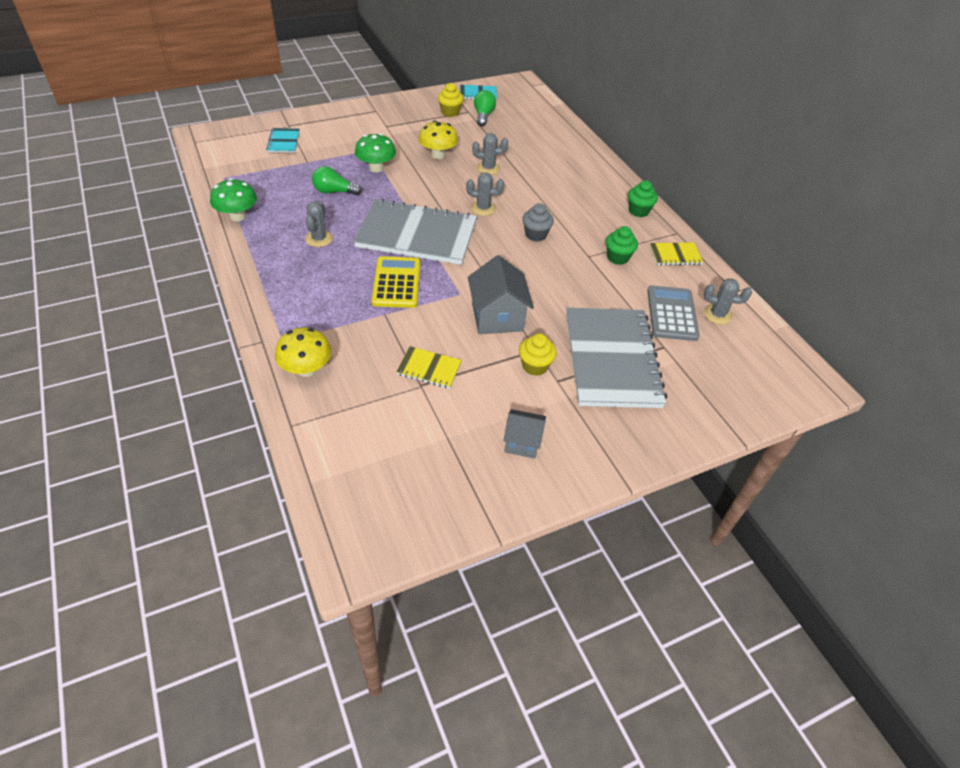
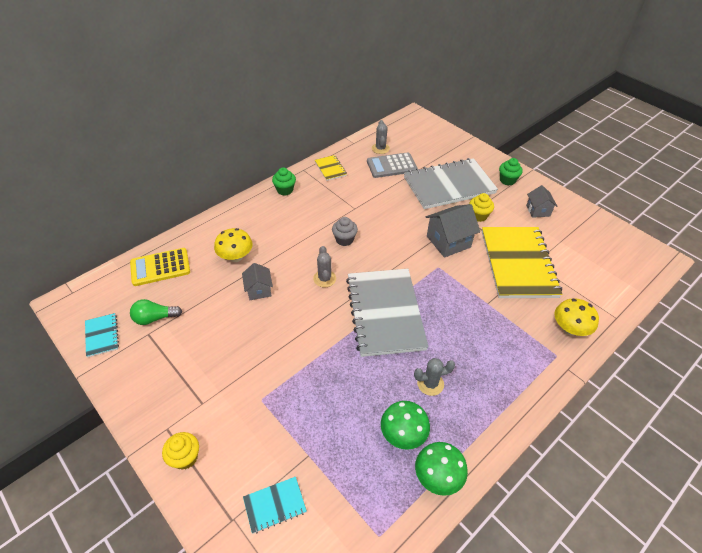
camera: 105 degrees left, 0 degrees up
(334, 192) = (352, 402): green light bulb -> none
(376, 168) = (294, 381): green mushroom -> green mushroom (403, 434)
(396, 283) = (450, 307): yellow calculator -> yellow calculator (160, 267)
(429, 369) = (518, 263): yellow notebook -> yellow notebook, size x2.31
(438, 155) = (249, 335): yellow mushroom -> yellow mushroom (236, 257)
(450, 112) = (153, 350): yellow cupcake -> yellow cupcake (185, 457)
(488, 168) = (259, 290): grey cactus -> grey house
(617, 257) = (348, 194): green cupcake -> green cupcake (507, 180)

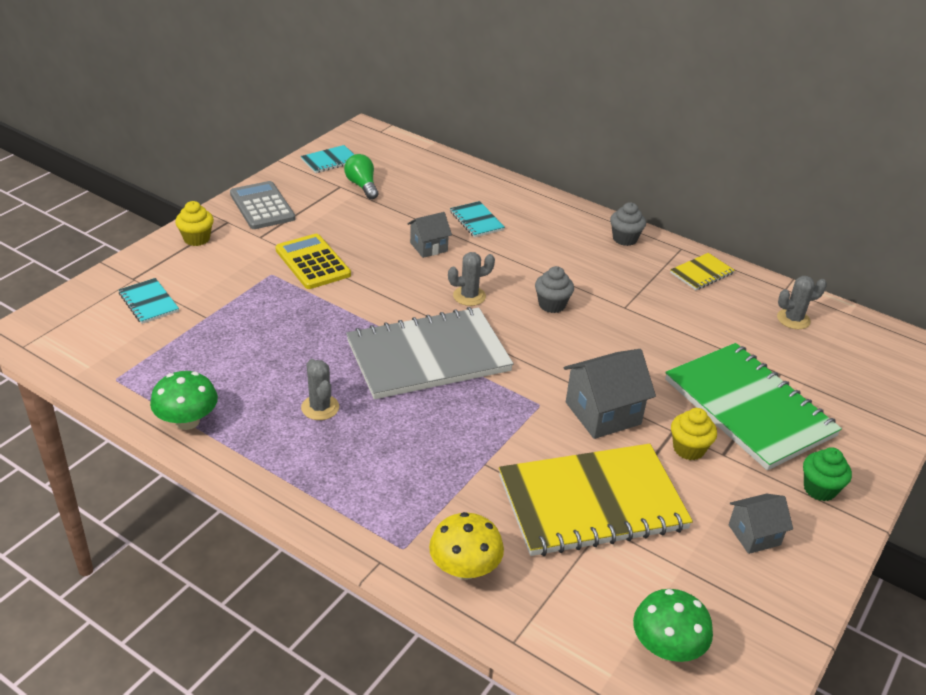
camera: 75 degrees right, 10 degrees down
(160, 267) = (437, 173): yellow calculator -> yellow calculator (312, 262)
(236, 257) = (476, 221): yellow mushroom -> turquoise notebook
(285, 190) = (624, 239): green cupcake -> grey cupcake
(391, 166) = (755, 336): grey calculator -> grey calculator (262, 206)
(403, 434) = (241, 388): green mushroom -> green mushroom (666, 647)
(448, 242) = (603, 413): grey house -> grey house turned 75 degrees counterclockwise
(449, 185) = (749, 408): grey notebook -> green notebook

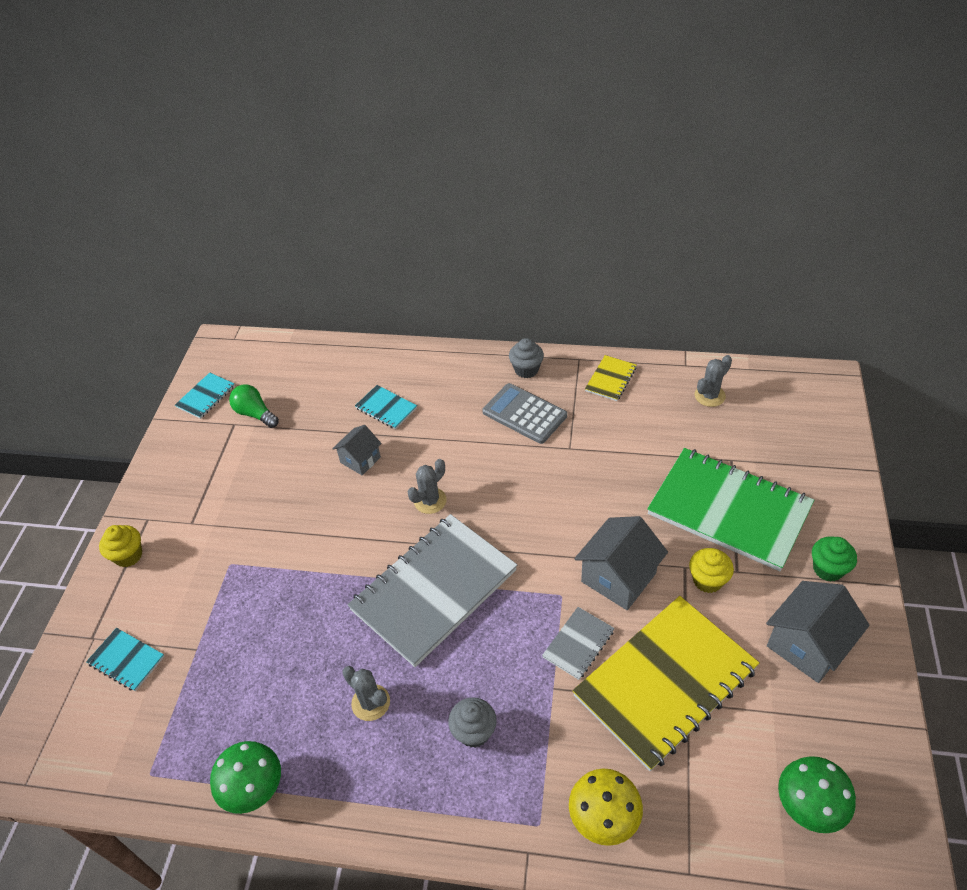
camera: 20 degrees left, 10 degrees up
(262, 206) = (171, 484): grey calculator -> grey calculator (524, 414)
(312, 262) = (262, 530): yellow calculator -> none
(530, 443) = (578, 644): none -> grey notebook
(552, 305) = (507, 475): grey cupcake -> grey cupcake (474, 732)
(754, 535) = (807, 645): grey house -> grey house, size x1.64

